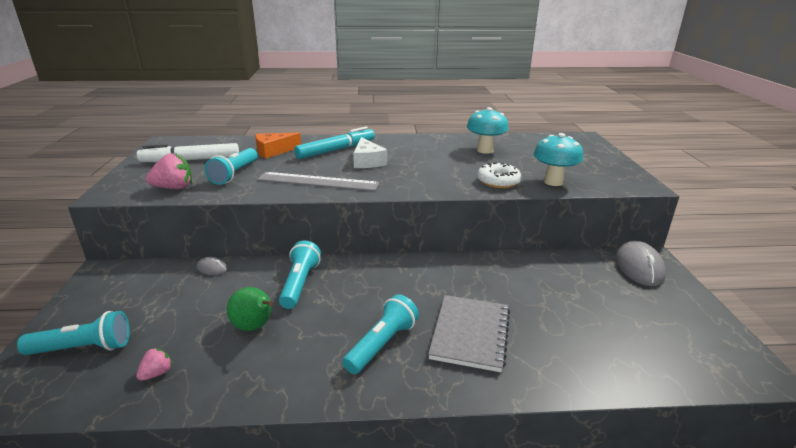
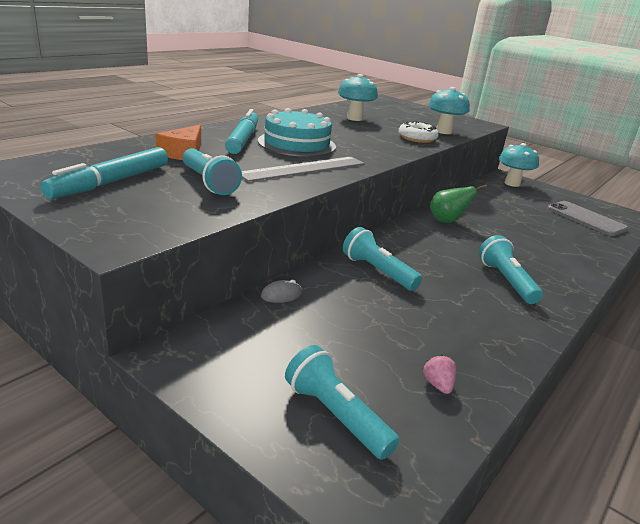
camera: 50 degrees left, 0 degrees up
(83, 348) = (336, 415): turquoise flashlight -> turquoise flashlight turned 75 degrees counterclockwise
(174, 188) = (181, 212): pink strawberry -> none
(191, 160) = (111, 182): white marker -> turquoise marker
(254, 327) = (420, 315): green pear -> green pear (447, 221)
(367, 161) = (297, 143): white cheese -> turquoise cake
(470, 334) = (526, 252): grey notebook -> none
(638, 267) = (512, 183): grey mouse -> turquoise mushroom
(652, 342) = (586, 219): none -> grey phone

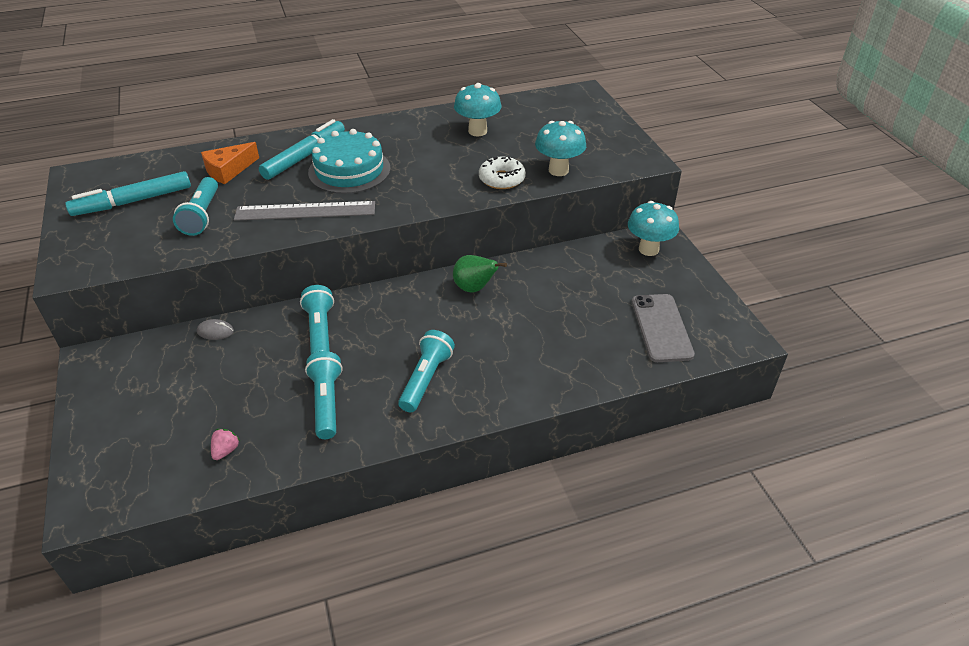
camera: 35 degrees right, 15 degrees up
(336, 415) = (134, 443): turquoise flashlight -> turquoise flashlight (326, 402)

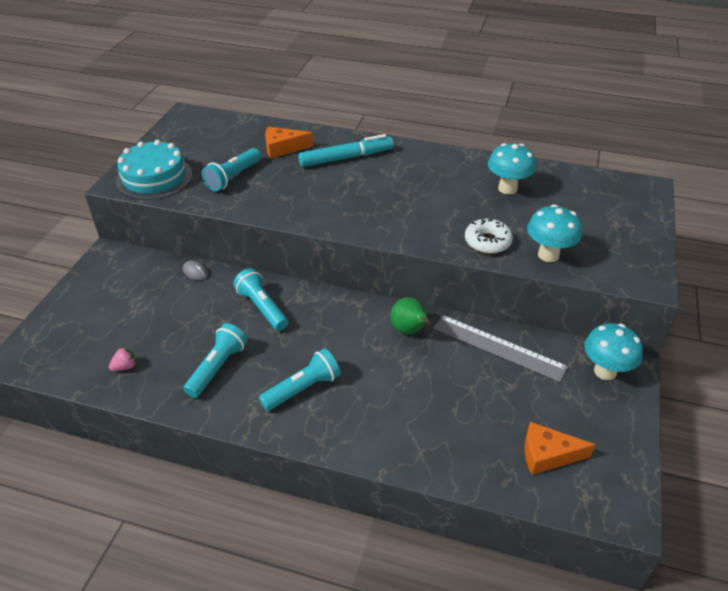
camera: 35 degrees right, 0 degrees up
(133, 201) = (201, 148): turquoise marker -> none
(305, 211) = (305, 204): grey ruler -> grey ruler (498, 347)
(320, 331) = (262, 308): turquoise flashlight -> turquoise flashlight turned 60 degrees counterclockwise
(349, 170) = (369, 183): turquoise cake -> turquoise cake (154, 177)
(661, 328) = (547, 455): grey phone -> orange cheese

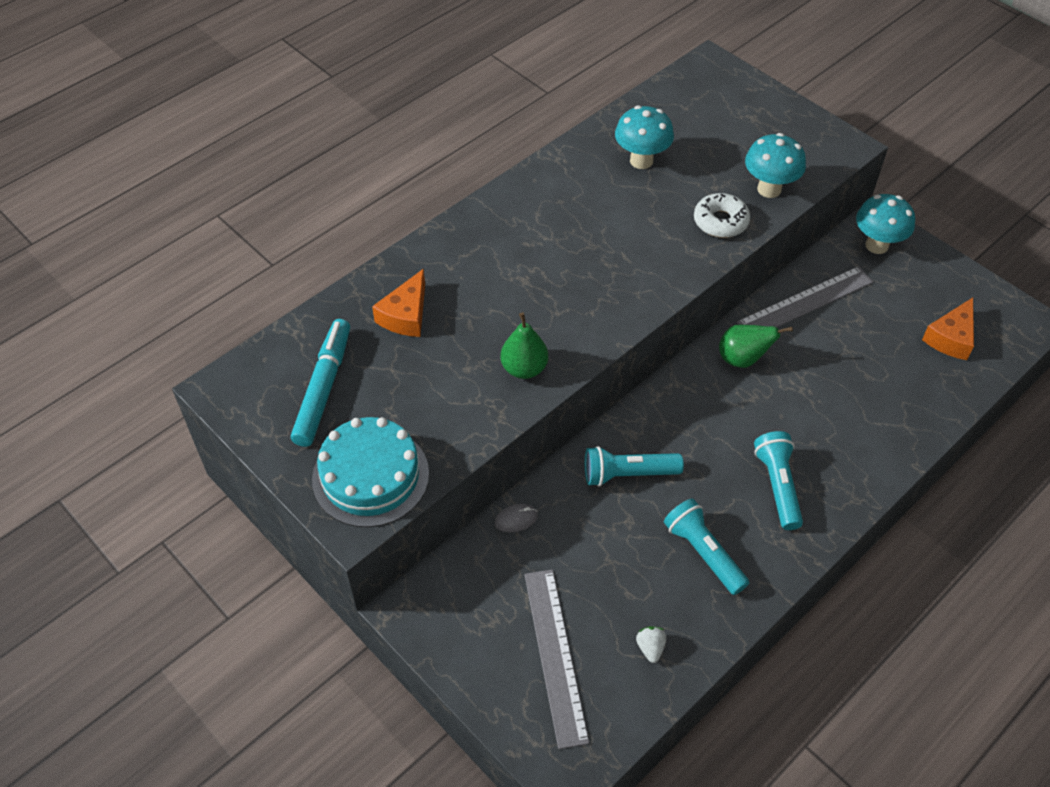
camera: 60 degrees left, 10 degrees up
(100, 324) = (555, 655): none -> grey ruler
(125, 367) = (650, 648): pink strawberry -> white strawberry
(233, 177) = (436, 390): turquoise flashlight -> none
(275, 202) = (524, 368): none -> green pear
(346, 158) = (477, 264): turquoise marker -> turquoise marker (323, 388)

